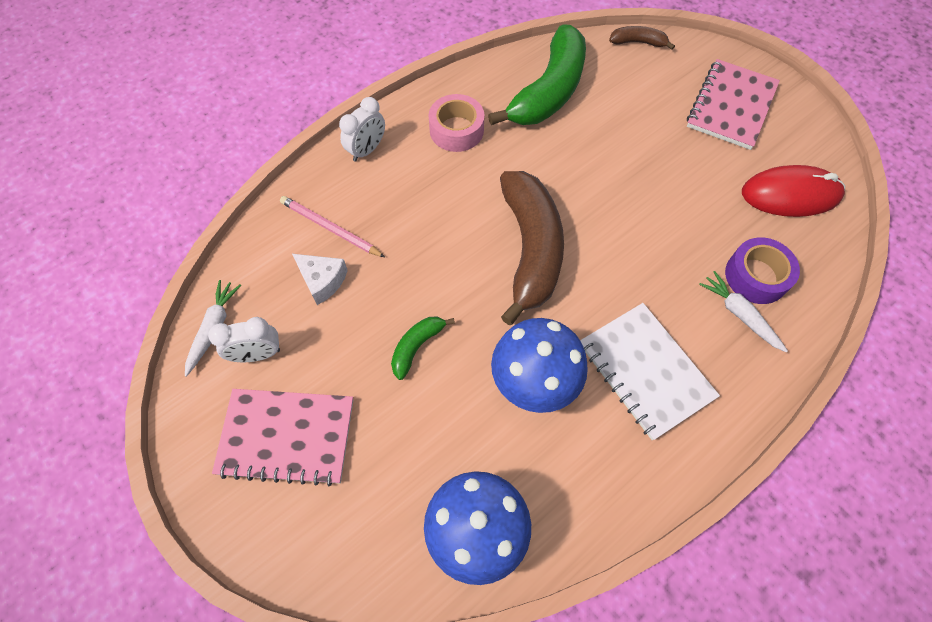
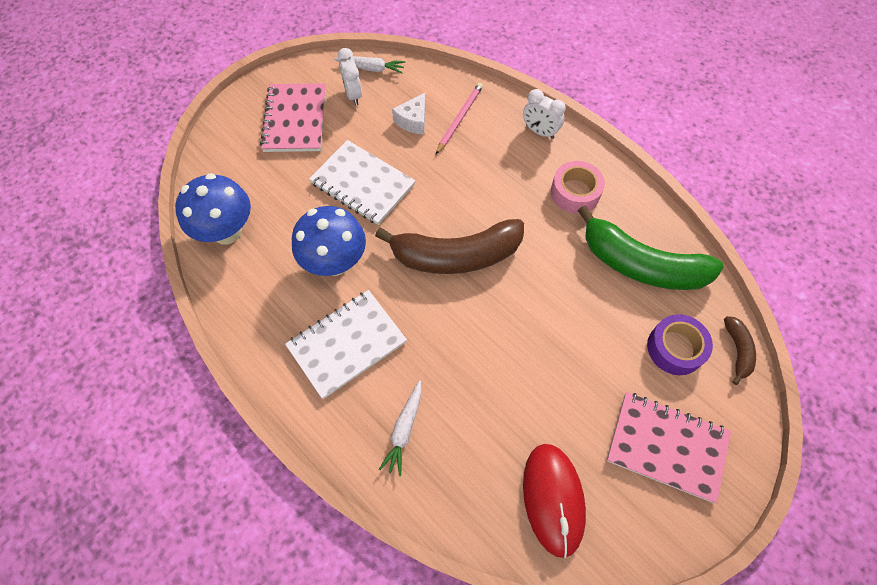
camera: 85 degrees right, 0 degrees up
(417, 347) = (362, 184): green banana -> white notebook
(740, 315) = (404, 429): white carrot -> white carrot turned 150 degrees clockwise
(756, 276) = (447, 449): purple tape -> purple tape (675, 348)

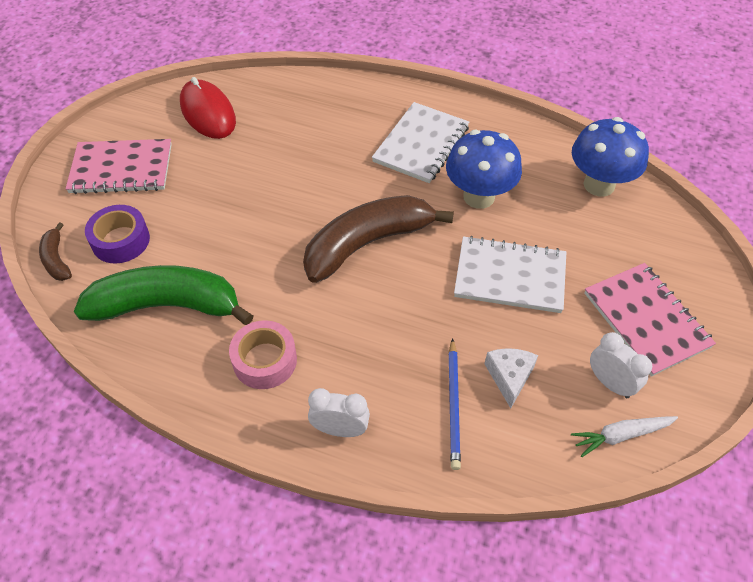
camera: 155 degrees right, 10 degrees down
(404, 429) = (339, 112): white carrot -> none
(459, 119) = (454, 404): pink pencil -> blue pencil

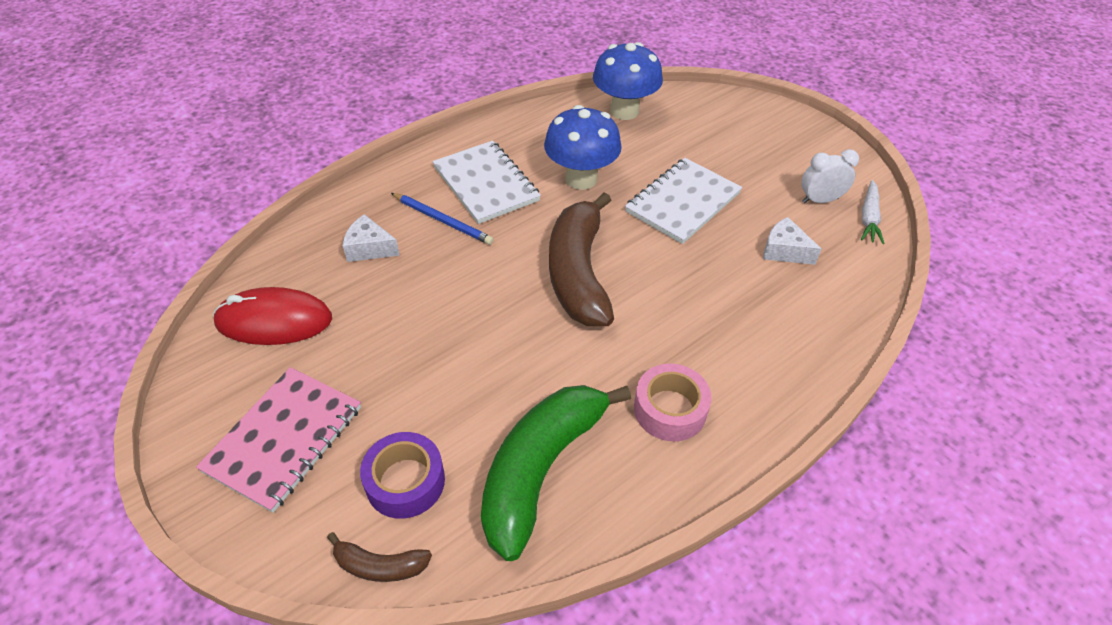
camera: 60 degrees left, 5 degrees down
(303, 119) = (369, 248): none -> white cheese
(340, 429) = (781, 384): white clock -> none
(454, 404) = (794, 296): blue pencil -> blue pencil (442, 220)
(646, 320) = (773, 154): pink notebook -> none

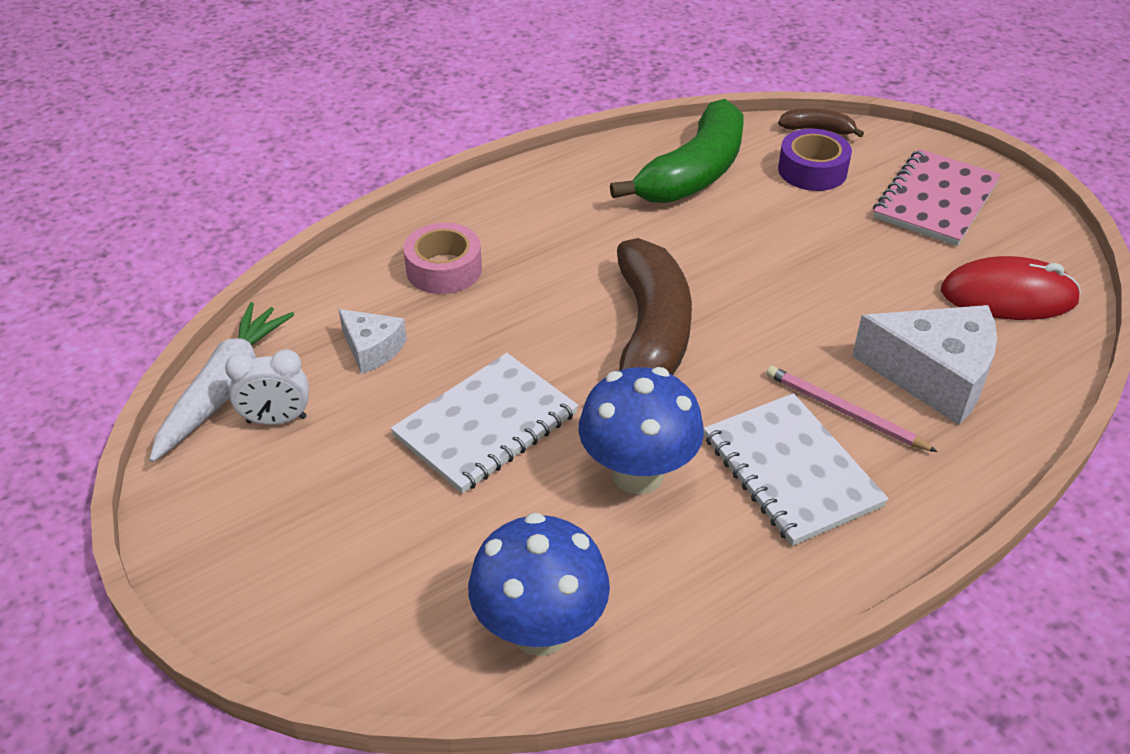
camera: 175 degrees left, 5 degrees down
(369, 248) = (934, 376): white cheese -> white cheese, size x1.85
(442, 220) = (845, 412): blue pencil -> pink pencil
(670, 409) = (568, 206): pink tape -> pink tape (444, 269)
(869, 217) = (224, 390): white carrot -> white carrot, size x1.65

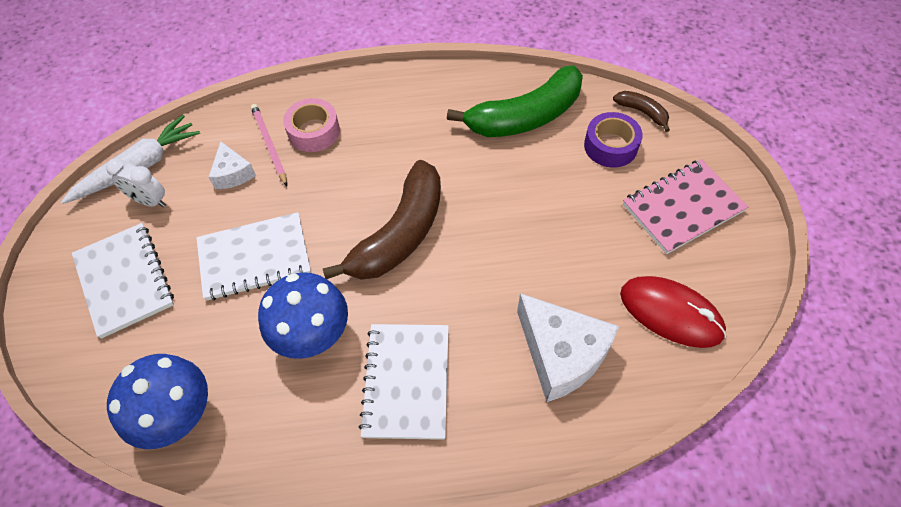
camera: 30 degrees right, 15 degrees up
(321, 519) = (125, 280): none -> white notebook
(845, 412) = (477, 354): pink pencil -> pink pencil (269, 145)

